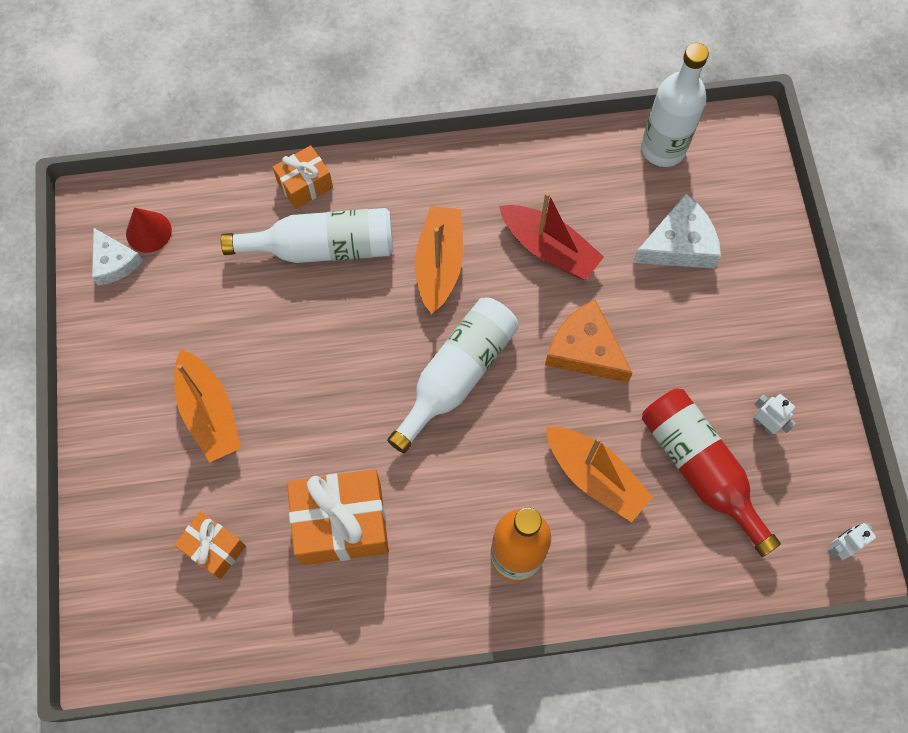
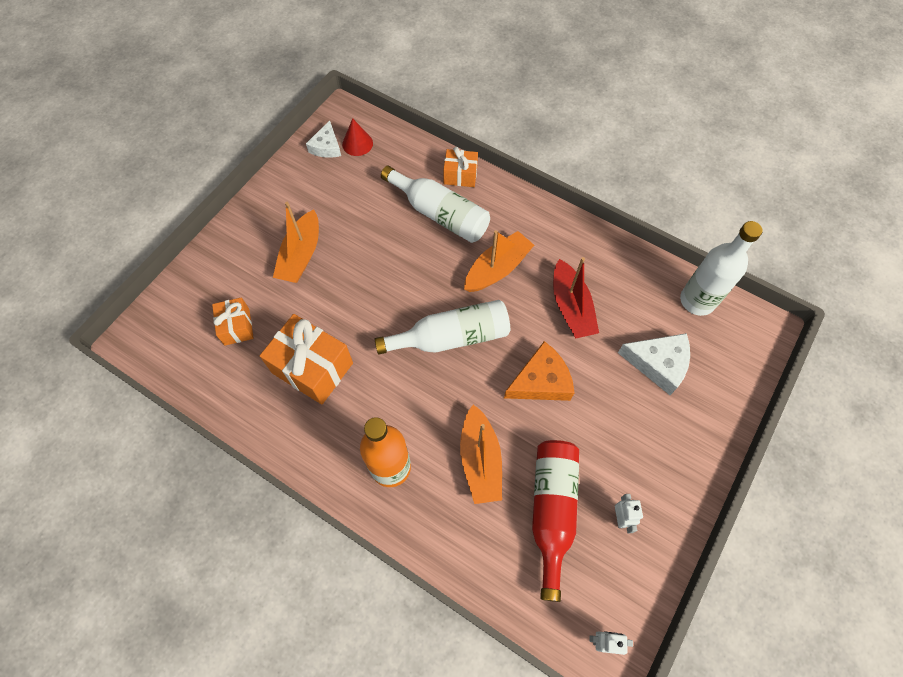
camera: 40 degrees right, 5 degrees down
(584, 350) = (541, 381): orange cheese -> orange cheese turned 75 degrees clockwise

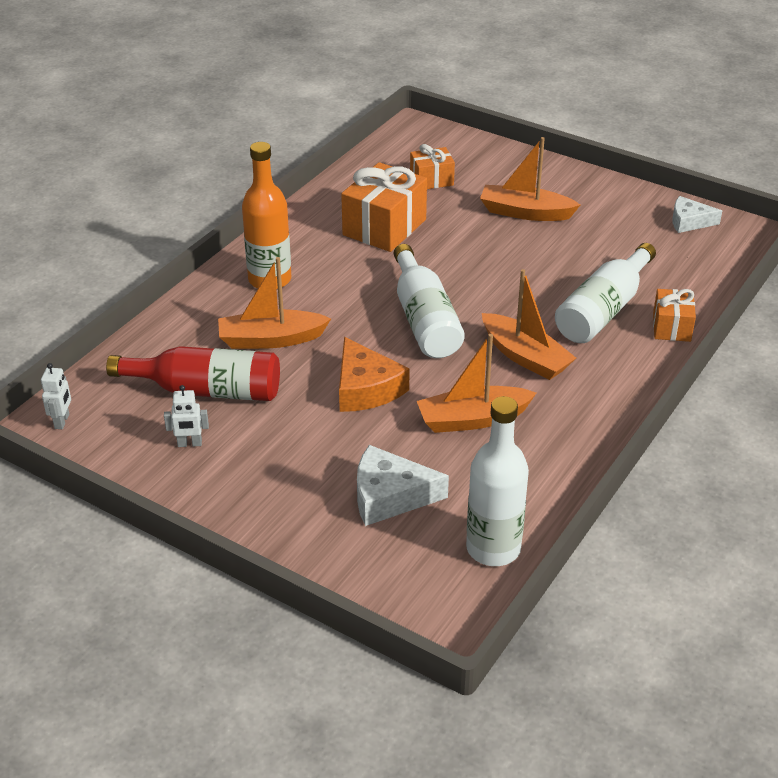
camera: 90 degrees right, 25 degrees down
(357, 143) = (701, 244): red cone -> none
(571, 307) = (472, 419): red boat -> orange boat
(658, 363) = (389, 496): white cheese -> white cheese turned 75 degrees clockwise

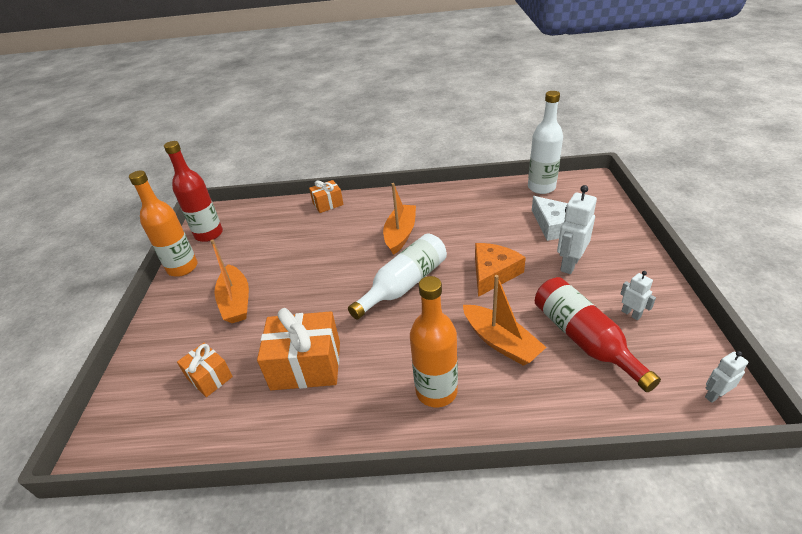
camera: 120 degrees left, 0 degrees up
(307, 454) = (569, 264): none -> white robot
(472, 419) = (470, 227): orange boat -> none
(603, 310) = (331, 228): white bottle -> none
(629, 193) = (182, 268): none -> orange bottle
(689, 222) = (209, 234): white cheese -> red bottle

